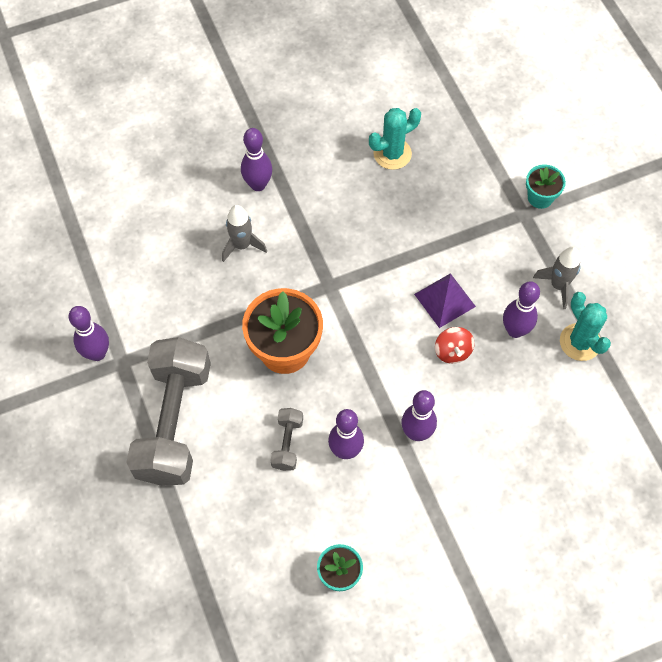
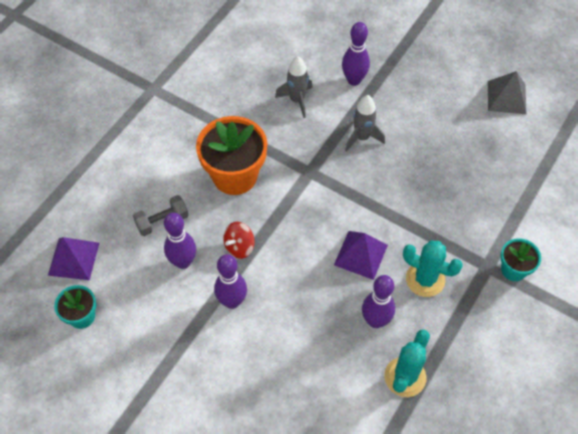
camera: 55 degrees right, 5 degrees down
(97, 353) = (149, 72): purple bowling pin -> none
(174, 422) = (130, 144): grey dumbbell -> none
(269, 548) = (73, 259): none -> purple pyramid
(373, 83) = (506, 97): none -> grey pyramid
(392, 154) = (457, 145): turquoise cactus -> turquoise cactus (425, 279)
(452, 351) = (320, 286): red spinning top -> red spinning top (239, 247)
(558, 285) = (443, 330): grey rocket -> grey rocket (362, 137)

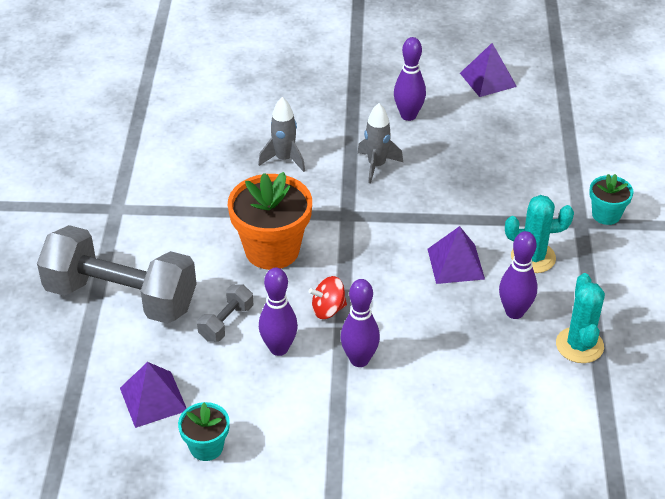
camera: 30 degrees left, 15 degrees down
(107, 165) = (121, 297): none -> grey dumbbell
(239, 247) = (328, 309): red spinning top -> red spinning top turned 60 degrees clockwise
(354, 80) = (329, 120): purple bowling pin -> purple bowling pin (408, 115)
(506, 97) = (488, 79): grey pyramid -> purple pyramid

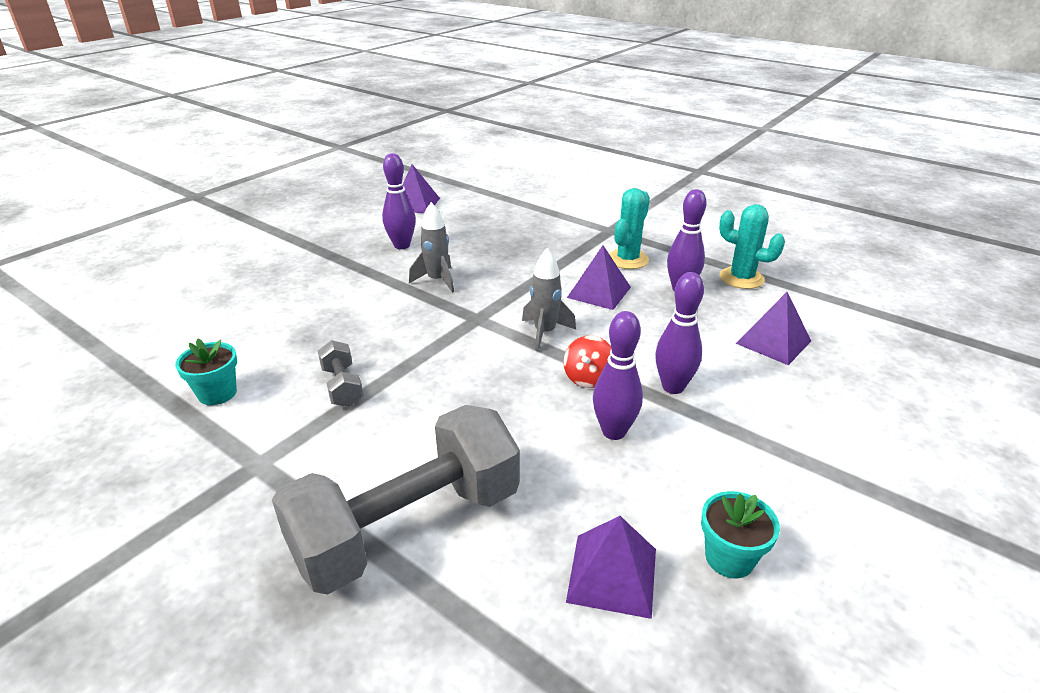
camera: 55 degrees left, 10 degrees down
(226, 322) = (540, 453): grey dumbbell -> grey dumbbell (342, 386)
(272, 250) = (469, 378): orange flower pot -> none
(284, 159) = (359, 321): grey rocket -> grey rocket (545, 333)
(483, 399) = (773, 342): none -> purple pyramid
(606, 215) = (613, 219): turquoise flower pot -> turquoise flower pot (217, 393)

